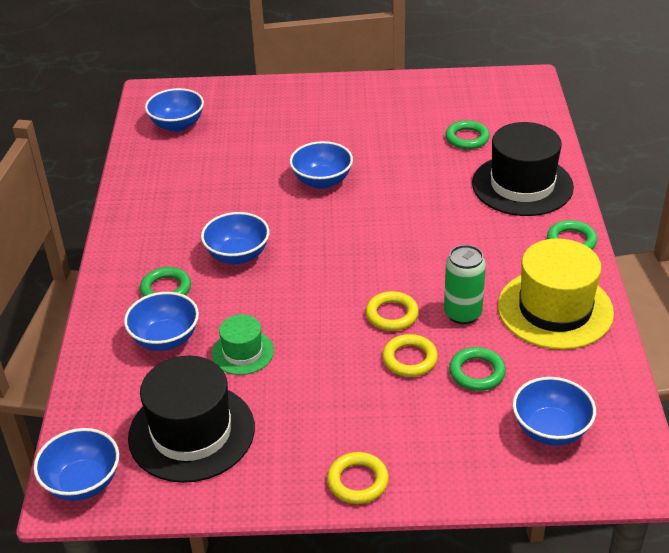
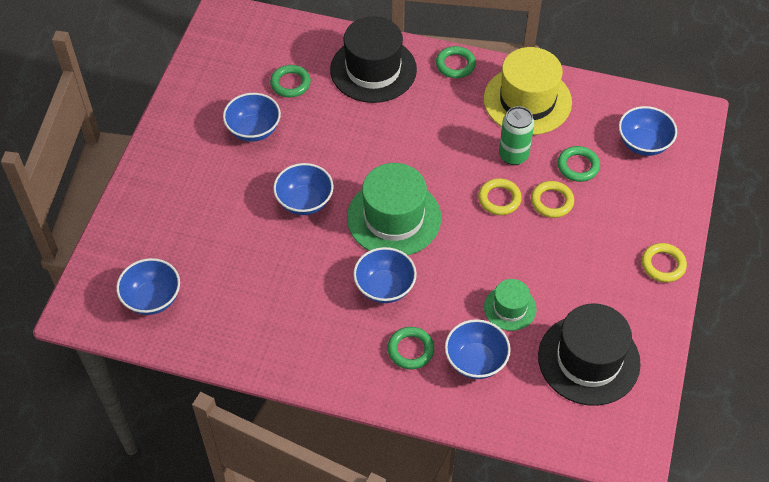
camera: 75 degrees left, 15 degrees up
(83, 482) = (622, 443): blue bowl -> blue bowl (253, 130)
(329, 242) = (394, 218): none -> green hat

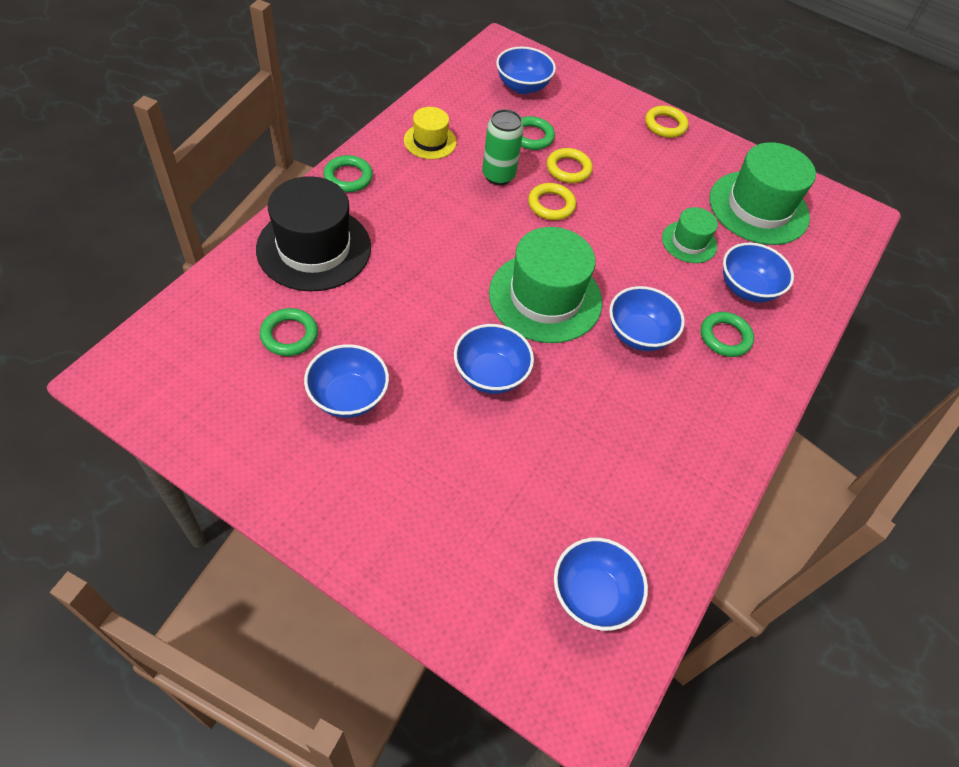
camera: 80 degrees left, 0 degrees up
(527, 100) = (430, 141): yellow hat -> yellow hat, size x0.53
(588, 359) = (758, 208): black hat -> green hat

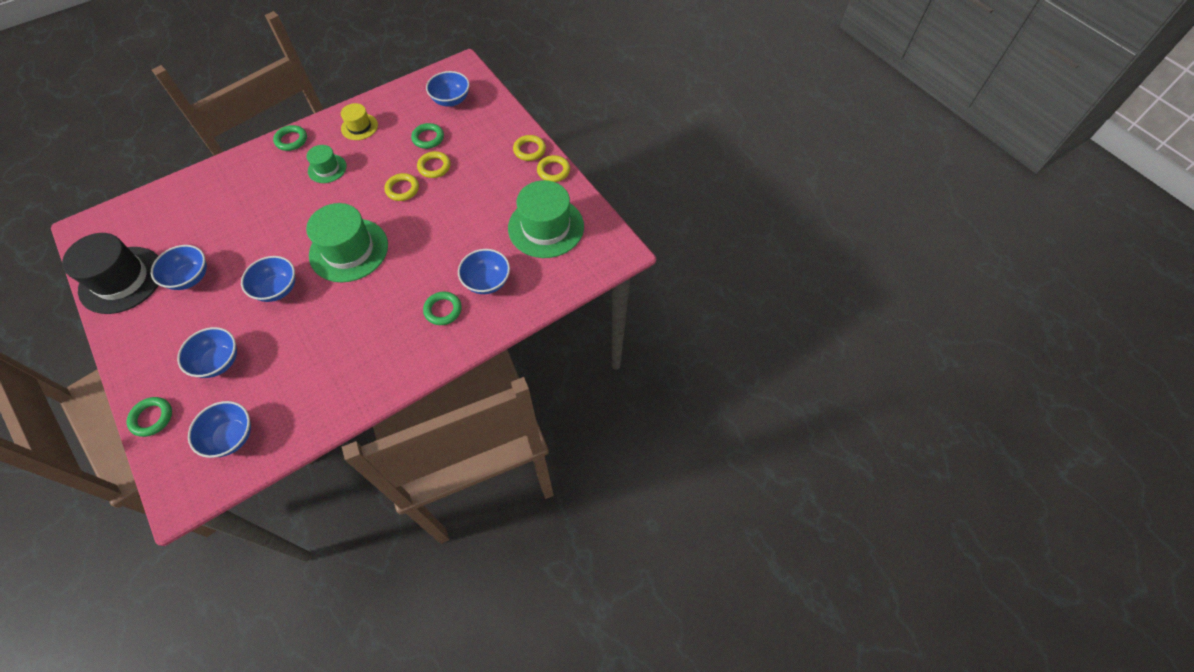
camera: 30 degrees right, 5 degrees up
(289, 335) = (186, 231): green ring -> green ring (152, 418)
(314, 248) = (238, 181): black hat -> black hat (121, 280)
(498, 176) = (384, 161): green can -> none
(638, 334) = (387, 291): blue bowl -> blue bowl (219, 362)
(689, 242) = (474, 239): green hat -> green hat (327, 168)
(712, 142) = (553, 171): none -> yellow ring

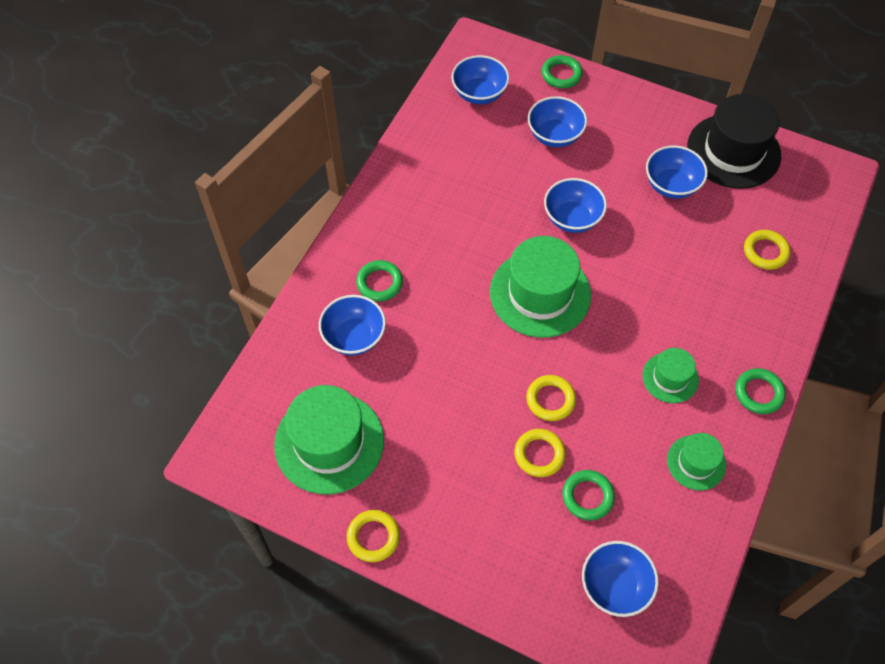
camera: 150 degrees right, 0 degrees up
(359, 127) = (696, 462): yellow hat -> green hat
(529, 150) = (431, 555): yellow ring -> yellow ring (765, 252)

